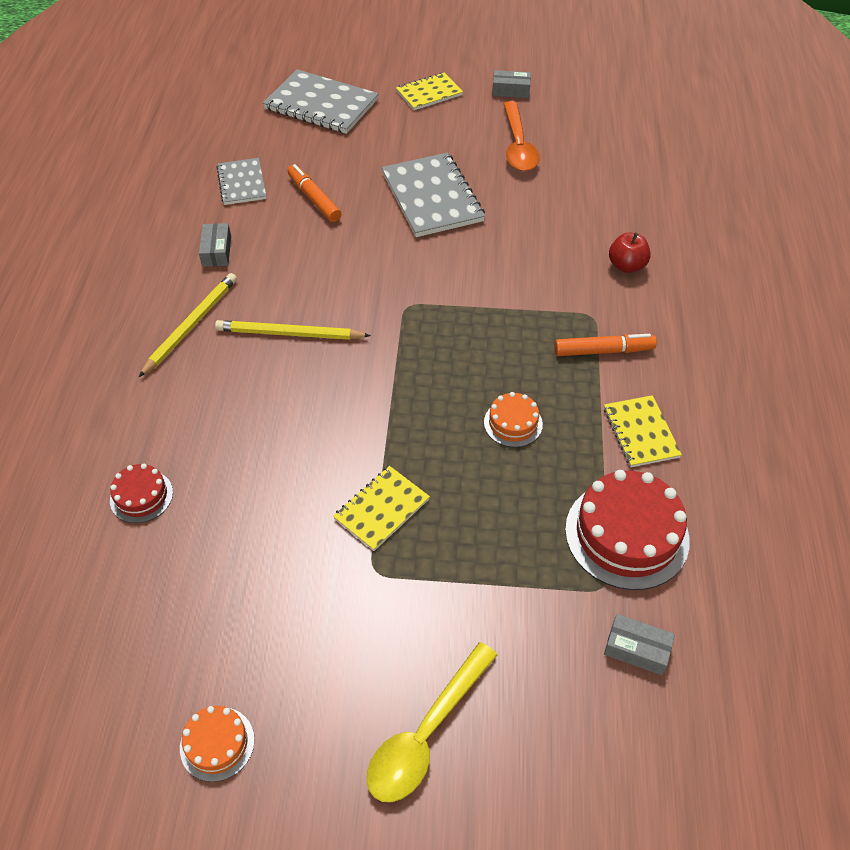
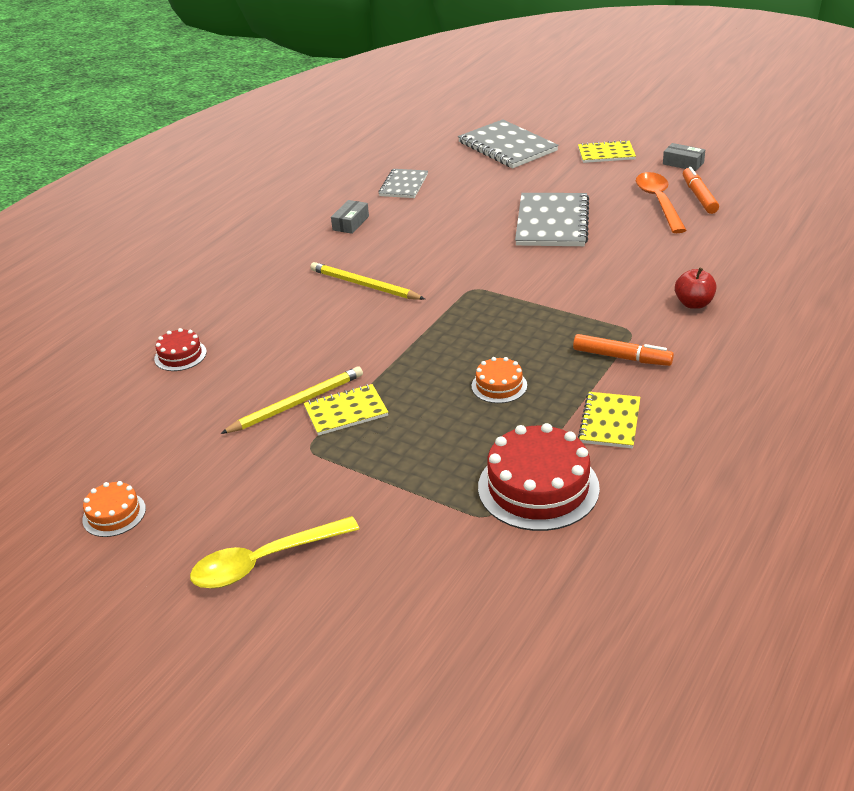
camera: 30 degrees right, 15 degrees down
(191, 325) = (296, 263): yellow pencil -> yellow pencil (297, 403)
(314, 199) = (452, 205): orange marker -> orange marker (699, 196)
(518, 146) = (658, 202): orange spoon -> orange spoon turned 150 degrees clockwise
(636, 649) = (482, 567): grey box -> none

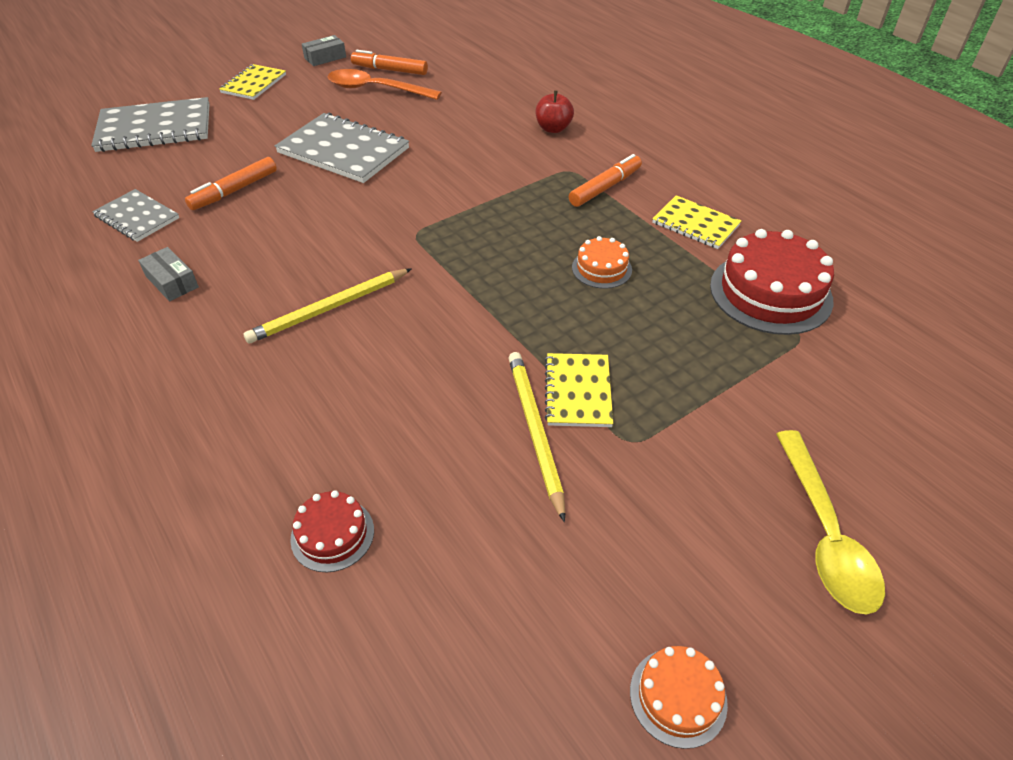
camera: 70 degrees left, 10 degrees up
(461, 203) = (234, 191): none -> orange marker

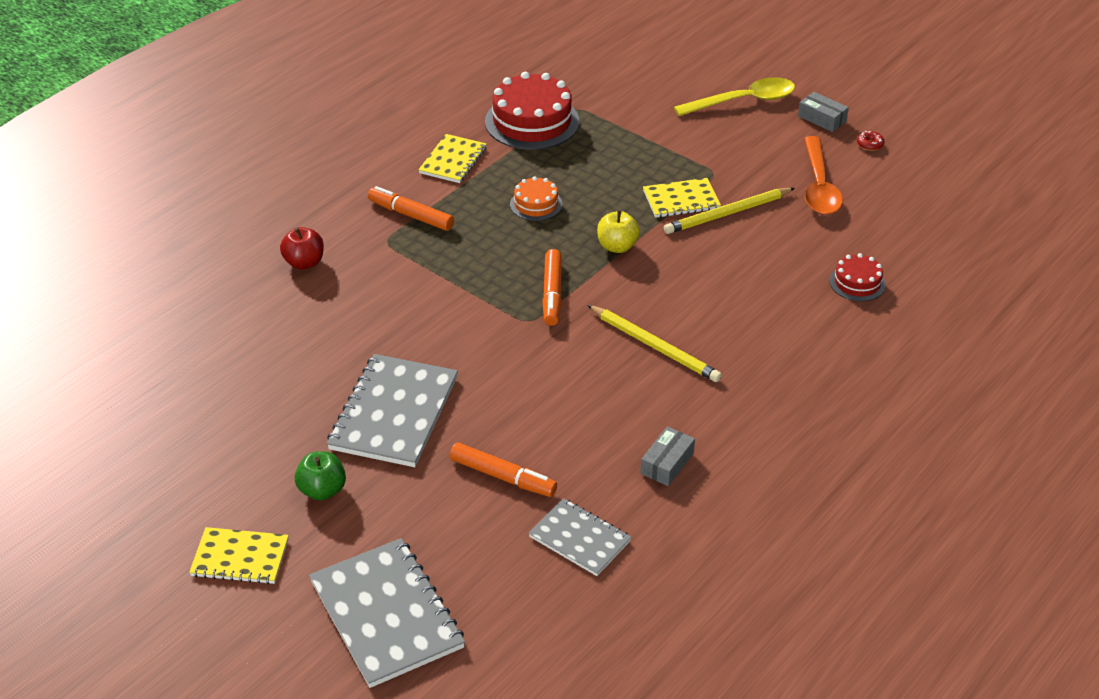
camera: 105 degrees left, 5 degrees down
(137, 217) = (579, 539): grey notebook -> grey notebook turned 75 degrees counterclockwise
(287, 115) = (322, 490): none -> green apple
(325, 57) = (145, 507): grey box -> grey box (822, 119)
(375, 89) = (236, 427): orange spoon -> orange spoon (819, 186)
(390, 70) = (177, 428): orange marker -> orange marker (552, 294)
(505, 315) = (617, 246): none -> yellow apple
(678, 697) = (870, 144): orange cake -> red donut

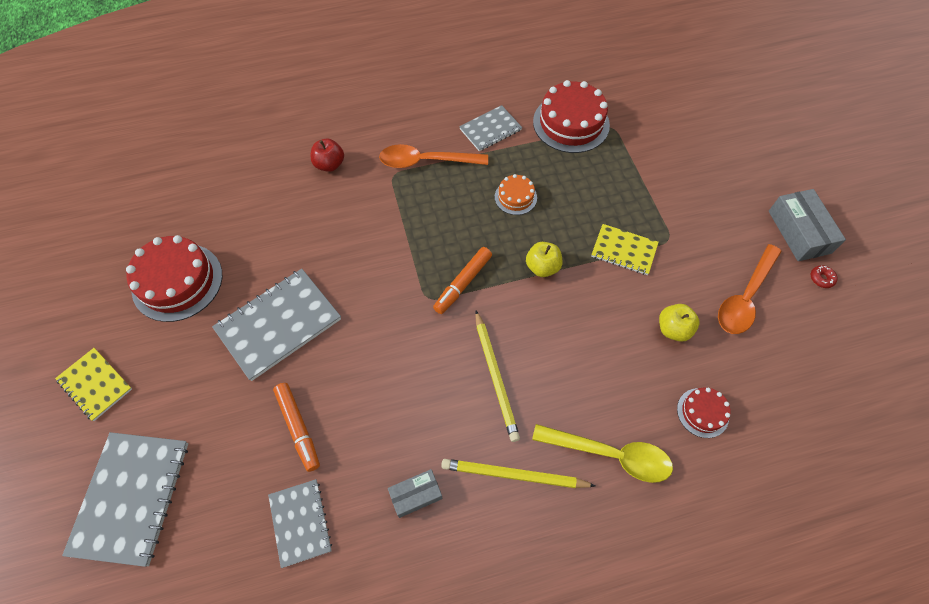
camera: 35 degrees right, 20 degrees up
(237, 434) = (177, 282): none -> red cake
(322, 490) = (184, 361): green apple -> none
(411, 215) = (426, 161): orange marker -> orange spoon
(453, 160) = (490, 129): yellow notebook -> grey notebook
(727, 214) = (649, 283): yellow pencil -> yellow pencil (513, 475)
(743, 101) = (746, 183): yellow spoon -> yellow spoon (610, 454)
(779, 237) = (673, 329): none -> yellow apple
(822, 119) = (799, 232): grey box -> grey box, size x1.65

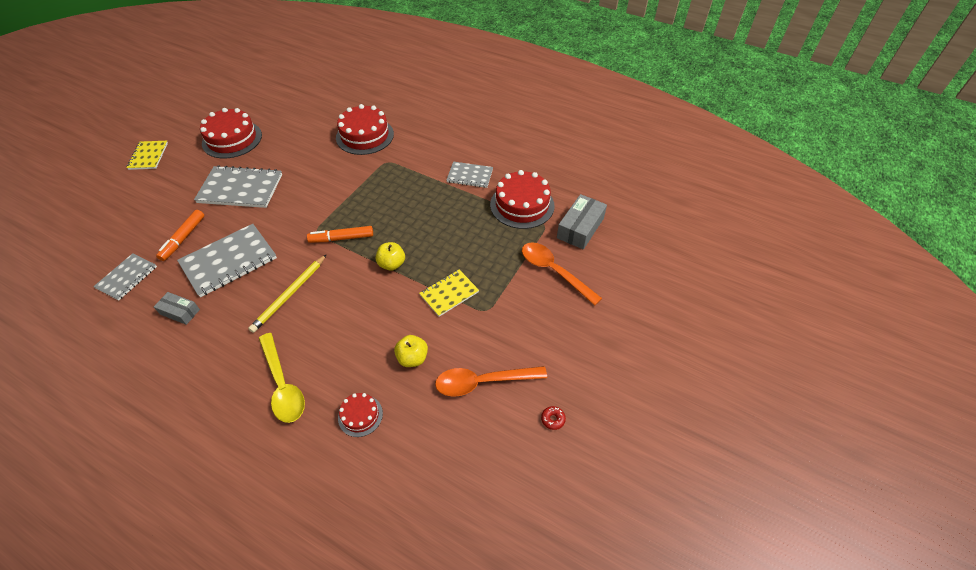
camera: 45 degrees right, 10 degrees down
(131, 497) = (96, 210): grey notebook -> grey notebook (229, 261)
(329, 164) = (365, 136): red apple -> red cake
(426, 161) = (412, 167): orange spoon -> orange spoon (554, 271)
(513, 475) = (228, 346): yellow pencil -> none
(515, 197) = (431, 219): orange cake -> none
(624, 250) = (449, 293): yellow notebook -> yellow notebook turned 75 degrees clockwise
(799, 232) = (581, 379): grey box -> grey box (580, 228)

